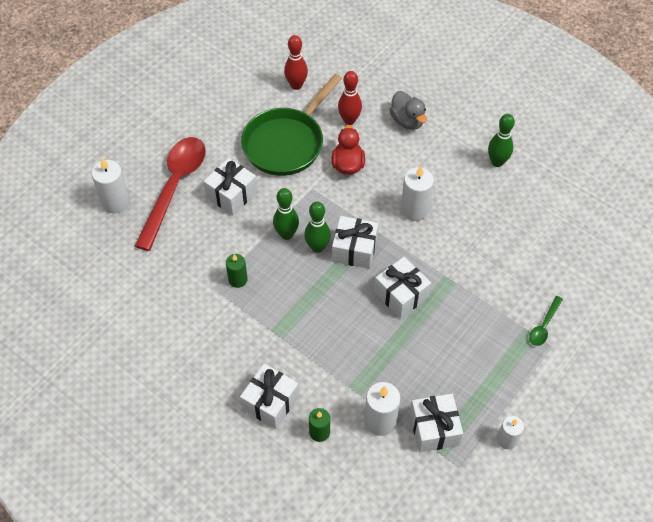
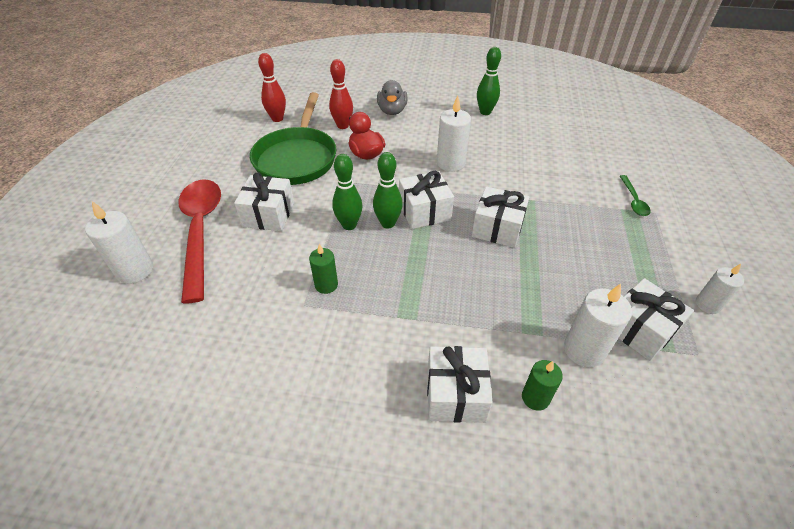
camera: 30 degrees left, 10 degrees down
(407, 121) = (392, 111): grey duck -> grey duck turned 60 degrees clockwise

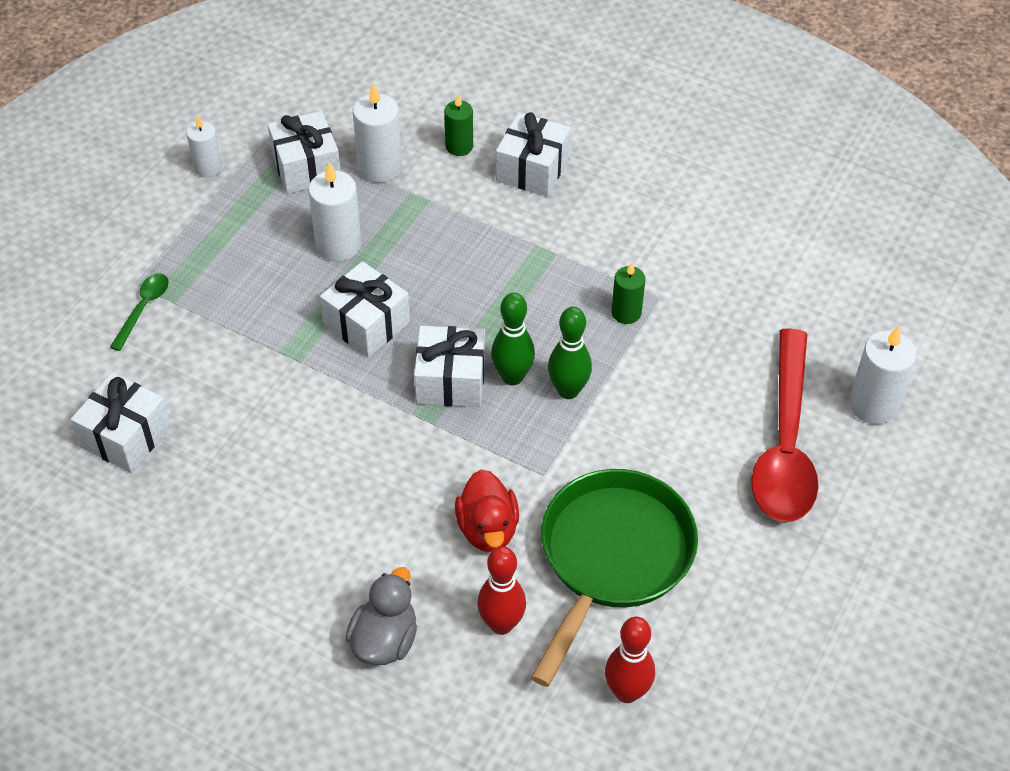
camera: 160 degrees left, 5 degrees up
(268, 214) = (681, 445): white gift -> white gift (126, 436)
(450, 163) = (356, 461): white candle -> white candle (338, 245)
(485, 112) = (205, 574): green bowling pin -> none

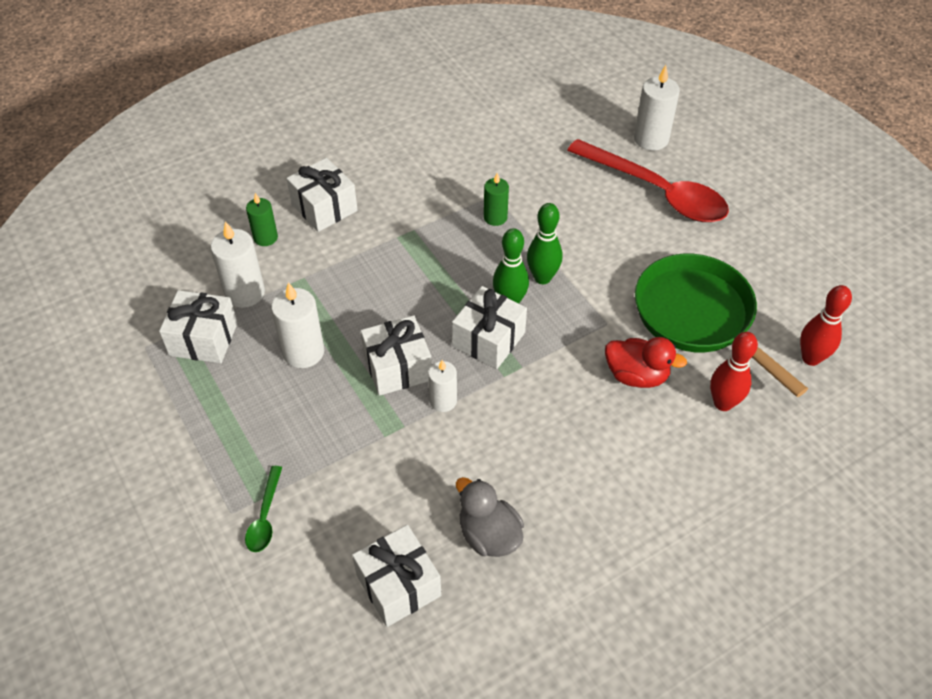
camera: 60 degrees left, 0 degrees up
(143, 308) = (265, 517): green spoon -> green spoon turned 135 degrees counterclockwise
(208, 167) = (143, 406): white candle -> white candle (443, 401)
(384, 640) = (702, 480): grey duck -> grey duck (489, 535)

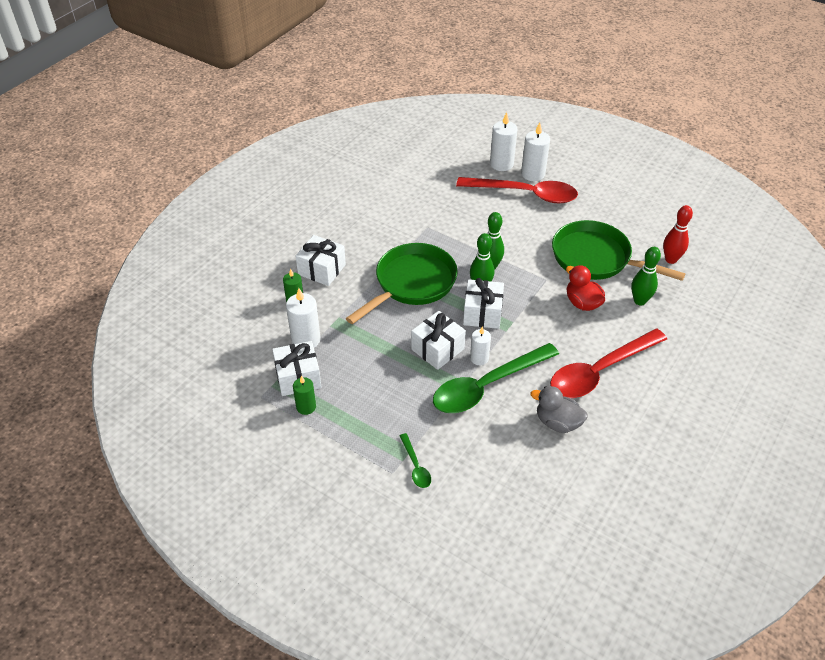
camera: 25 degrees left, 5 degrees down
(303, 352) = (371, 361): white candle -> white candle (533, 174)
(398, 585) = (524, 471): white gift -> none
(423, 265) = (412, 283): none -> green pan
(428, 444) = (487, 386): none -> green spoon
(495, 217) = (437, 240): green candle -> green candle (306, 407)
(597, 485) = (600, 371): none -> red spoon
(636, 375) = (582, 303): red duck -> red duck turned 120 degrees counterclockwise
(723, 403) = (639, 301): red bowling pin -> green bowling pin

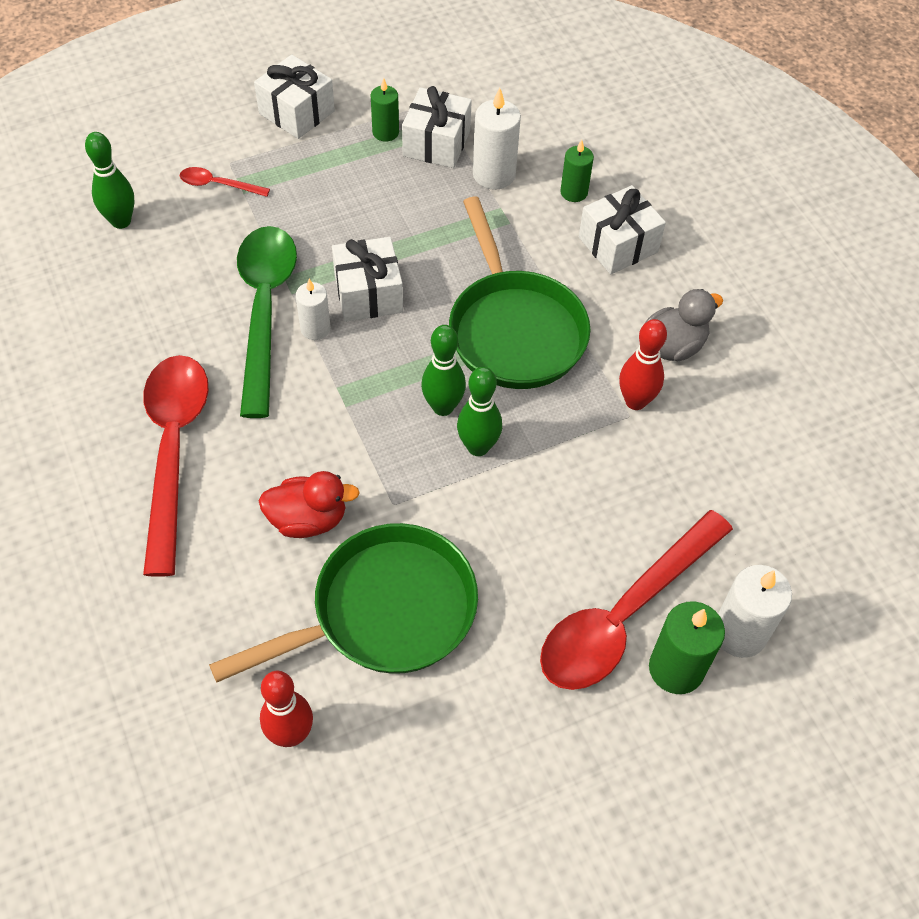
camera: 120 degrees right, 10 degrees up
(415, 466) = (218, 185): green spoon -> red spoon
(417, 228) = (635, 401): none -> red bowling pin
(482, 313) = (391, 379): white gift -> white gift (296, 112)
(533, 174) = (676, 668): white candle -> green candle
(557, 422) = (145, 348): grey duck -> grey duck (673, 346)
(639, 301) = (246, 605): green bowling pin -> green bowling pin (121, 221)

